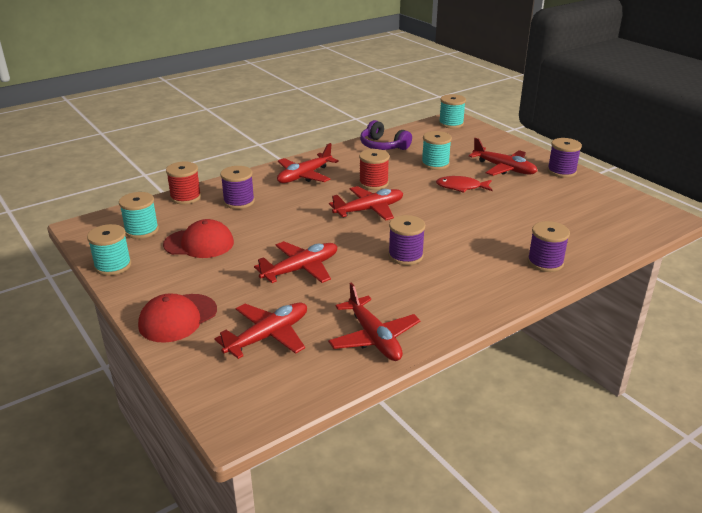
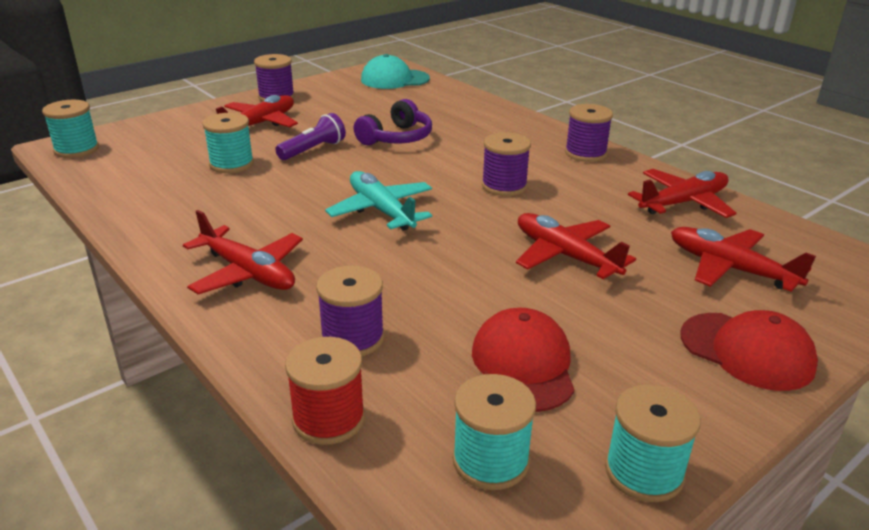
camera: 95 degrees left, 0 degrees up
(369, 210) = (381, 210): red plane -> turquoise plane
(373, 183) = (291, 209): red spool -> none
(383, 146) = (142, 203): purple headphones -> purple headphones (397, 138)
(461, 187) = (313, 150): red fish -> purple flashlight
(545, 262) = (494, 119): purple spool -> purple spool (585, 153)
(631, 218) = (394, 79): none -> turquoise cap

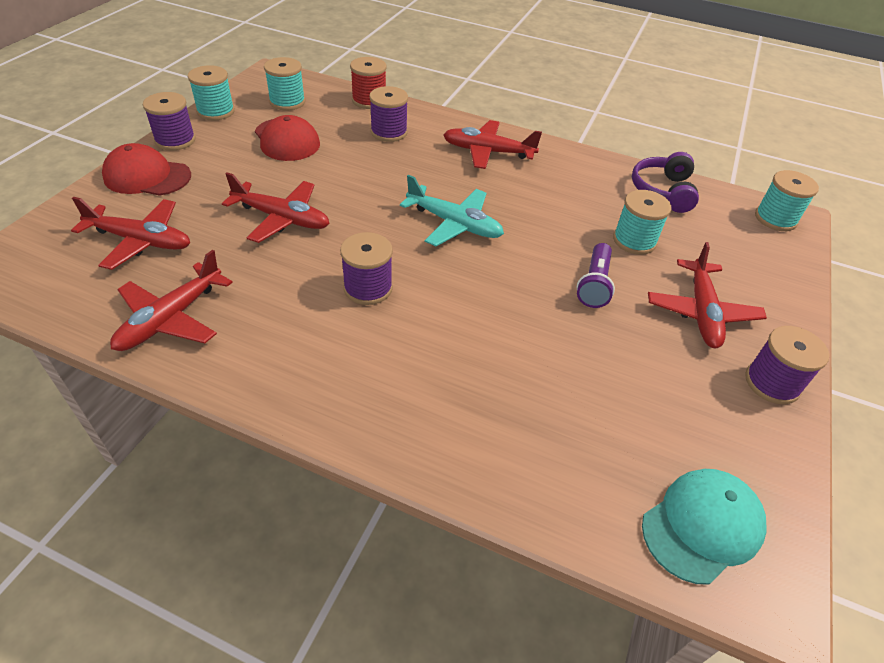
camera: 150 degrees right, 15 degrees up
(397, 138) = (536, 337): purple headphones -> purple headphones (663, 191)
(585, 153) = (296, 385): purple spool -> purple spool (175, 140)

